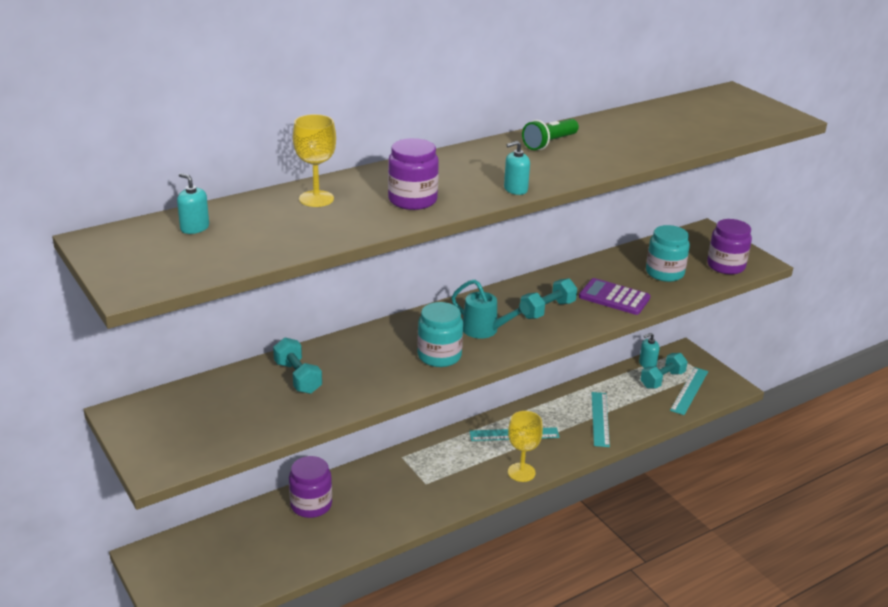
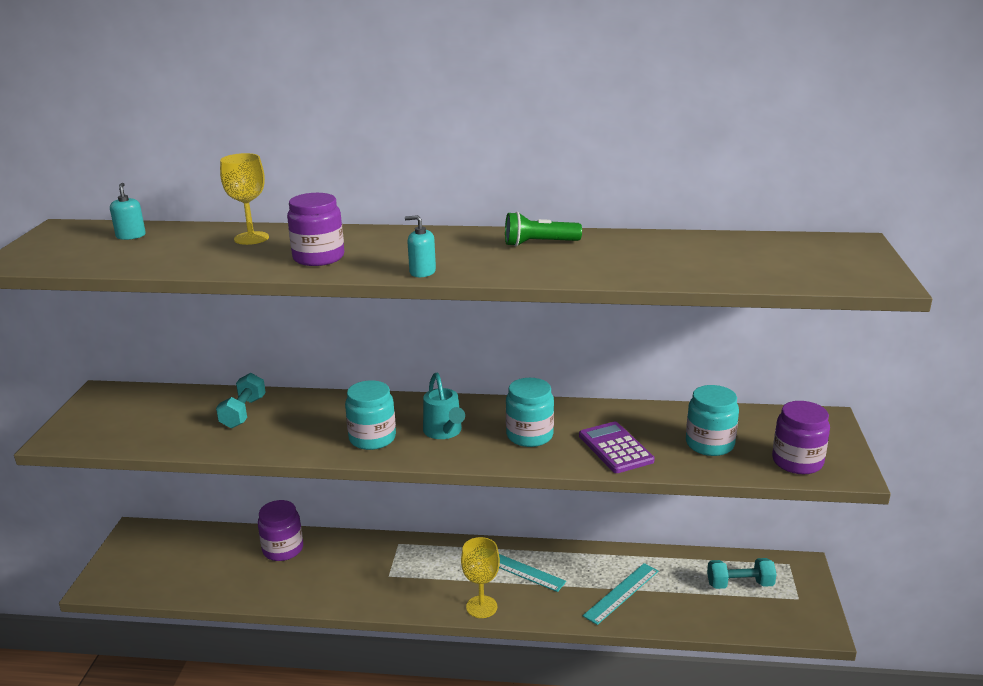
camera: 40 degrees right, 5 degrees down
(547, 310) = (529, 435): turquoise dumbbell -> turquoise jar
(647, 364) = (741, 561): turquoise soap dispenser -> none
(689, 390) = (758, 609): turquoise ruler -> none

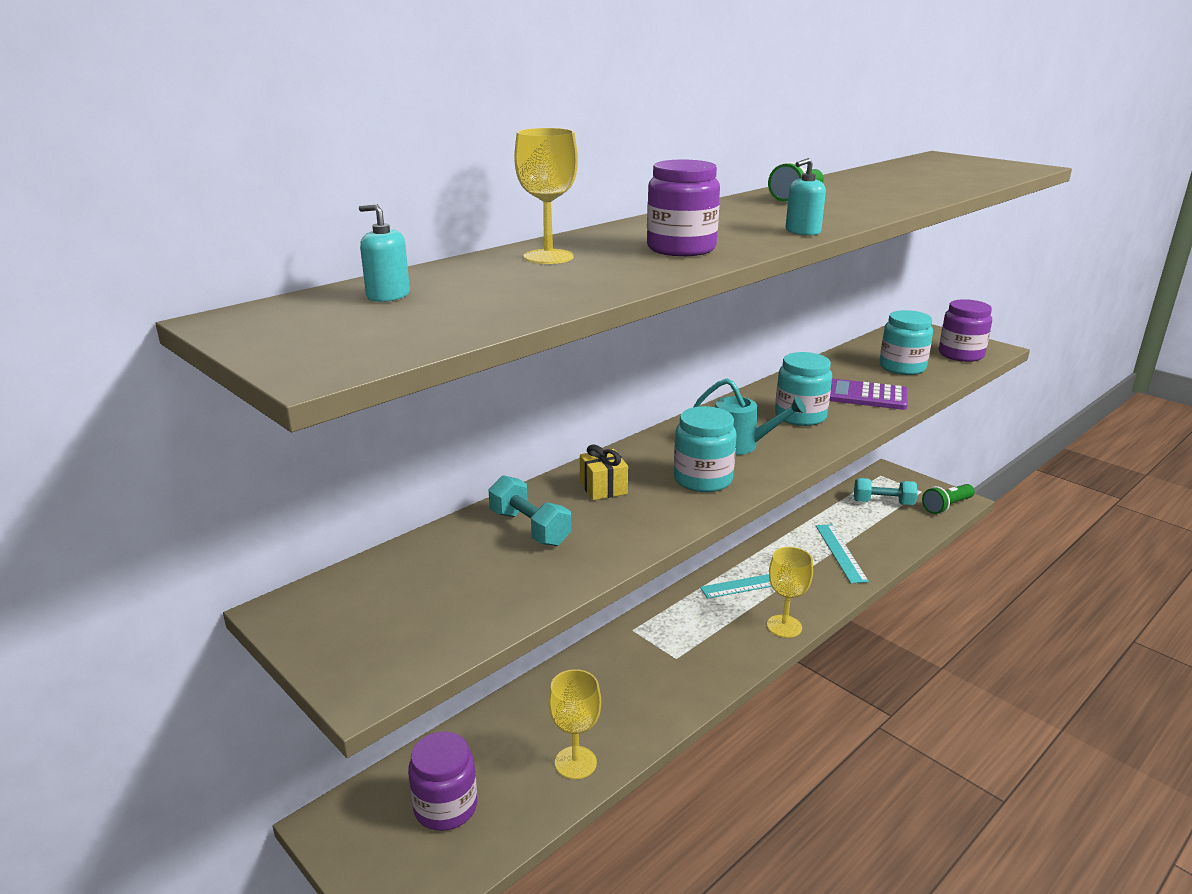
camera: 50 degrees left, 0 degrees up
(249, 586) = (575, 762): none -> yellow goblet
(283, 549) = (541, 709): purple jar -> purple jar (445, 807)
(319, 412) = (603, 488): none -> yellow gift
(739, 584) = (883, 503): turquoise dumbbell -> turquoise dumbbell turned 60 degrees clockwise
(793, 624) = (946, 506): none -> green flashlight

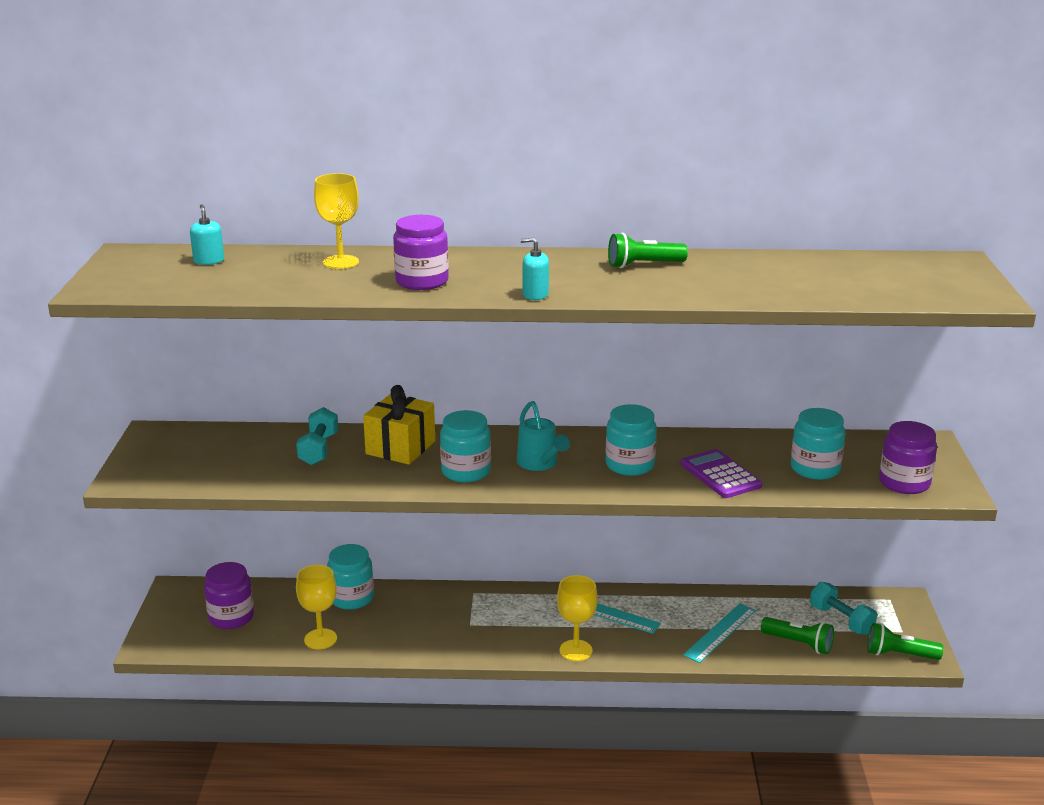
camera: 45 degrees right, 0 degrees up
(537, 703) = (351, 598): none -> turquoise jar
(603, 488) = (400, 447): yellow gift -> yellow gift, size x1.71
(892, 532) = (798, 644): none -> green flashlight

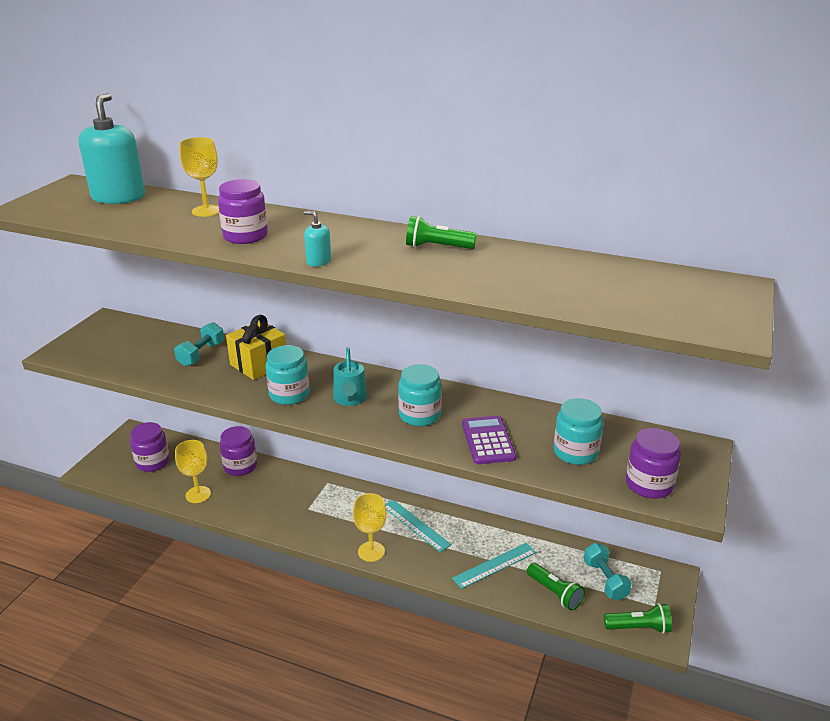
camera: 20 degrees right, 5 degrees up
(209, 261) = (118, 197): turquoise soap dispenser -> turquoise soap dispenser, size x2.24
(351, 598) = (240, 466): turquoise jar -> purple jar
(899, 654) = (638, 627): green flashlight -> green flashlight turned 150 degrees clockwise

